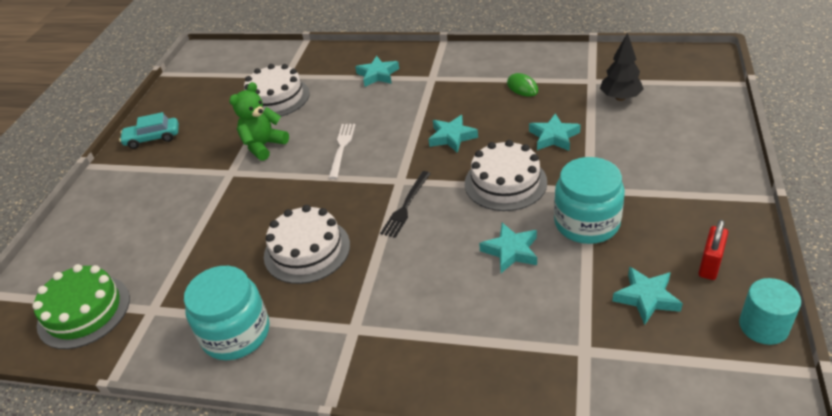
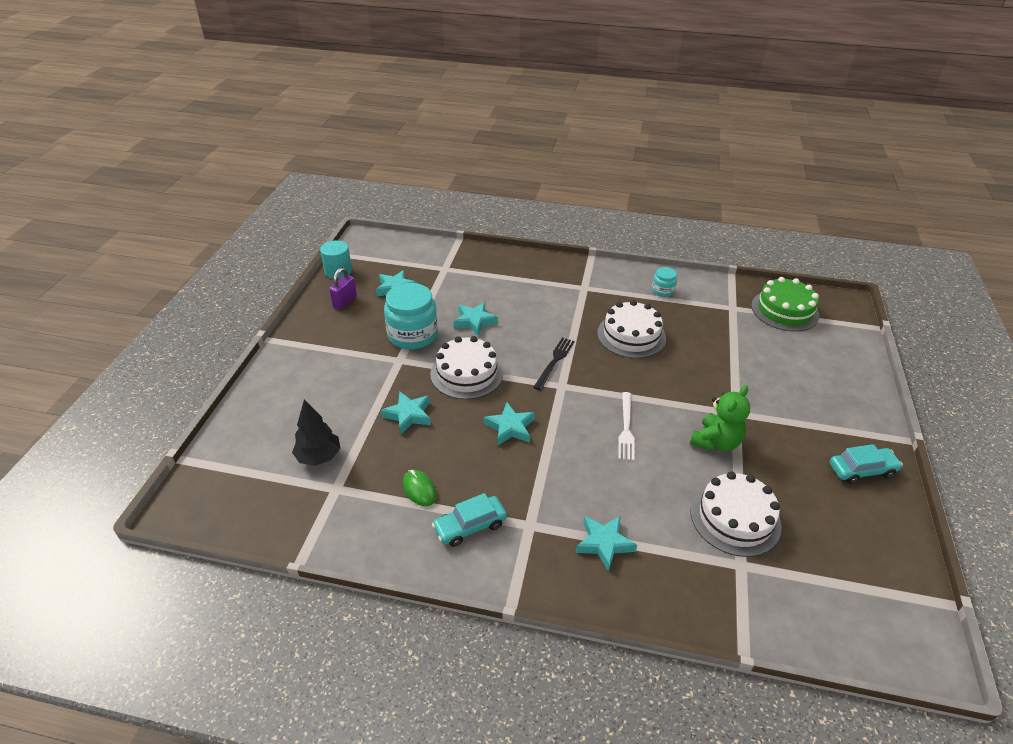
camera: 175 degrees right, 0 degrees up
(236, 333) = (663, 290): turquoise jar -> turquoise jar, size x0.49
(476, 72) = (470, 526): none -> turquoise car
(710, 265) = (345, 302): red padlock -> purple padlock

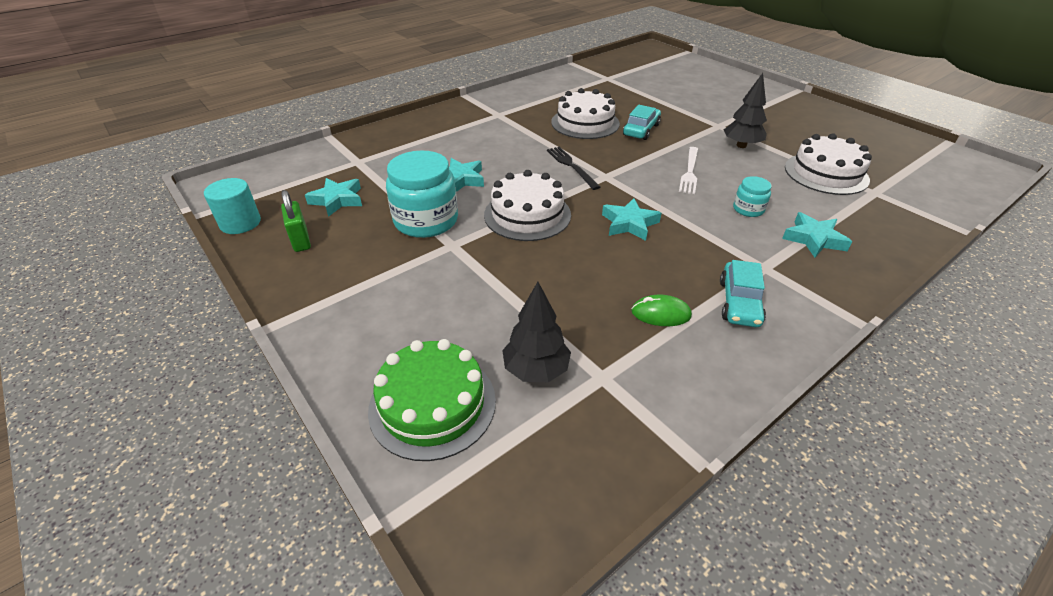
camera: 50 degrees left, 0 degrees up
(345, 302) = (301, 240): purple padlock -> green padlock
(408, 415) = (543, 274): turquoise star -> none
(626, 428) = (689, 172): white fork -> white fork turned 60 degrees clockwise
(663, 290) = (551, 90): turquoise jar -> turquoise jar (748, 209)
(715, 442) = (741, 145): green teddy bear -> black tree
(784, 310) = (634, 66): green cake -> green cake (432, 404)
(861, 470) = (814, 113): turquoise car -> turquoise car (641, 130)

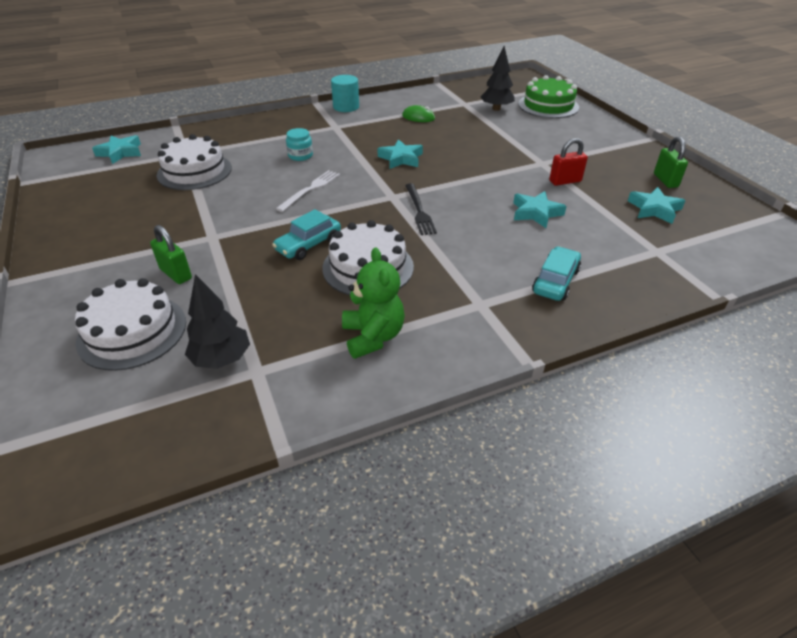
camera: 165 degrees left, 0 degrees up
(240, 223) = (732, 201): turquoise cylinder -> turquoise cylinder (346, 107)
(426, 221) = (565, 181): turquoise jar -> red padlock
(527, 215) = (479, 175): white cake -> white cake (132, 331)
(557, 94) = (373, 336): none -> green teddy bear
(708, 104) = (176, 274): none -> green padlock
(739, 302) = (370, 116): turquoise car -> turquoise car (555, 281)
(741, 145) = (225, 208): black tree -> black tree (222, 359)
(814, 239) = (282, 134): turquoise star -> turquoise star (120, 152)

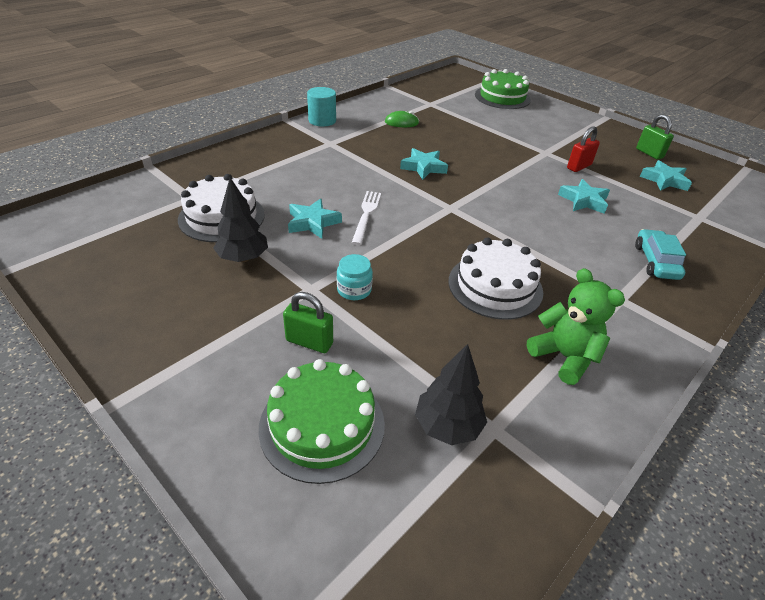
camera: 25 degrees left, 0 degrees up
(120, 152) = (108, 209): turquoise star -> turquoise star (313, 222)
(132, 331) = (322, 425): white cake -> green cake
(300, 156) = (323, 180): turquoise jar -> turquoise jar (354, 290)
(308, 245) = (418, 275): turquoise car -> none
(419, 211) = (487, 218): black fork -> none
(496, 108) = (462, 105): black tree -> black tree (243, 258)

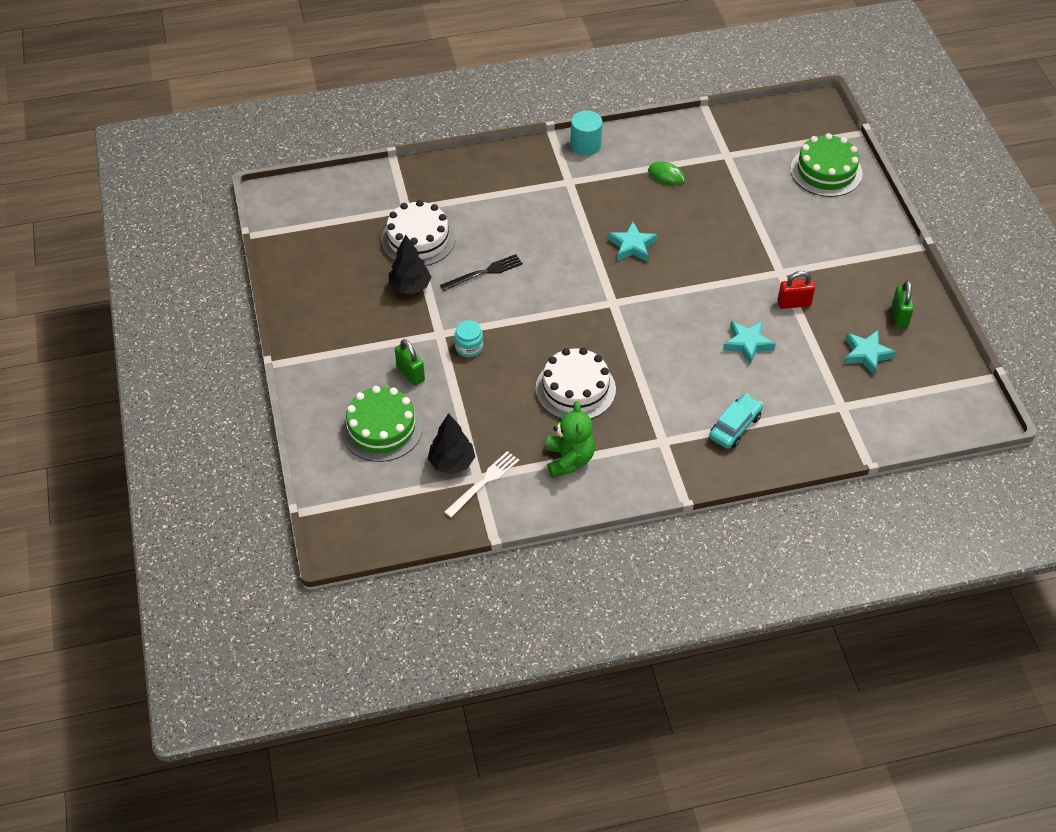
camera: 35 degrees right, 10 degrees up
(313, 222) = (484, 273): turquoise star -> black fork
(366, 215) = (533, 282): white fork -> white fork (484, 482)

